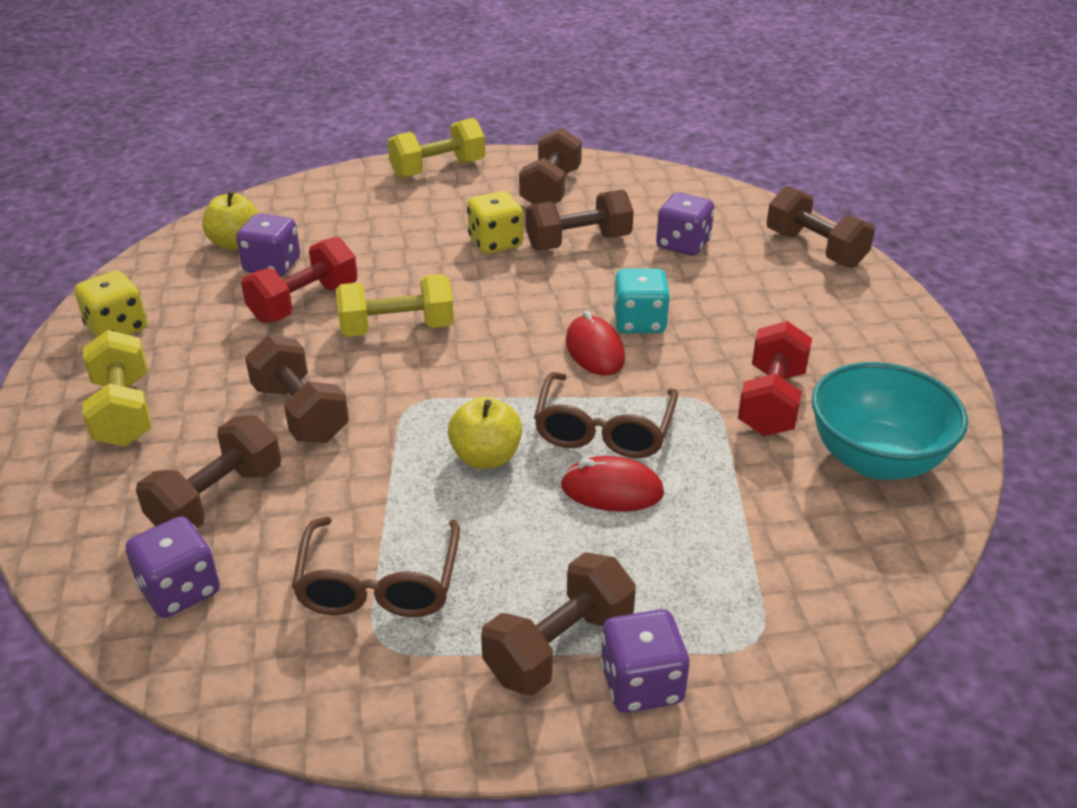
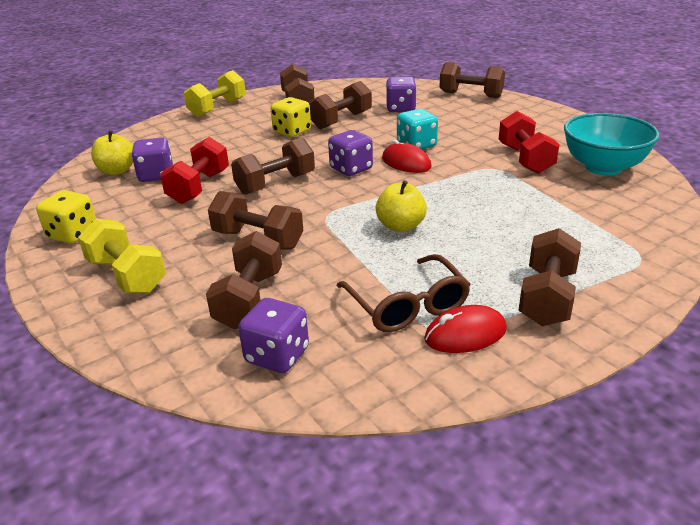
camera: 25 degrees left, 5 degrees down
(397, 329) = (275, 184): yellow dumbbell -> brown dumbbell
(604, 430) = (453, 195): brown glasses -> none
(612, 490) = (489, 219): red mouse -> red mouse (465, 334)
(641, 684) = (610, 298): purple dice -> purple dice (351, 169)

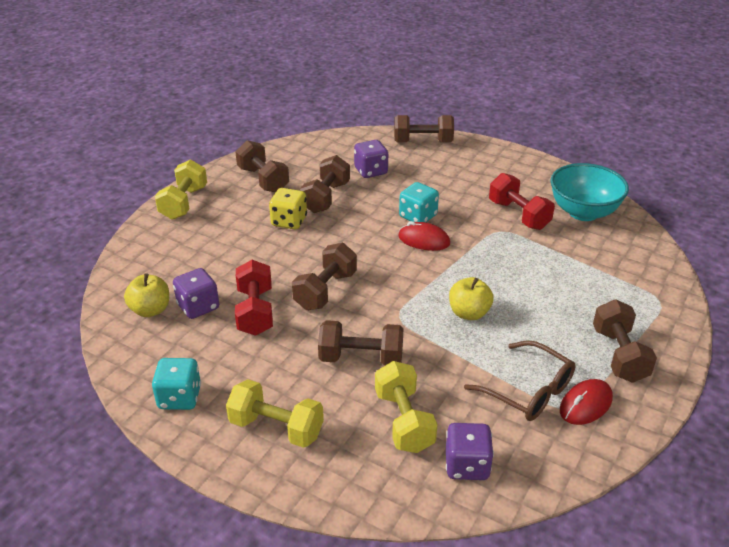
camera: 25 degrees left, 5 degrees up
(73, 234) = (179, 398): yellow dice -> turquoise dice
(249, 299) = (404, 421): brown dumbbell -> yellow dumbbell
(351, 169) = (380, 257): purple dice -> none

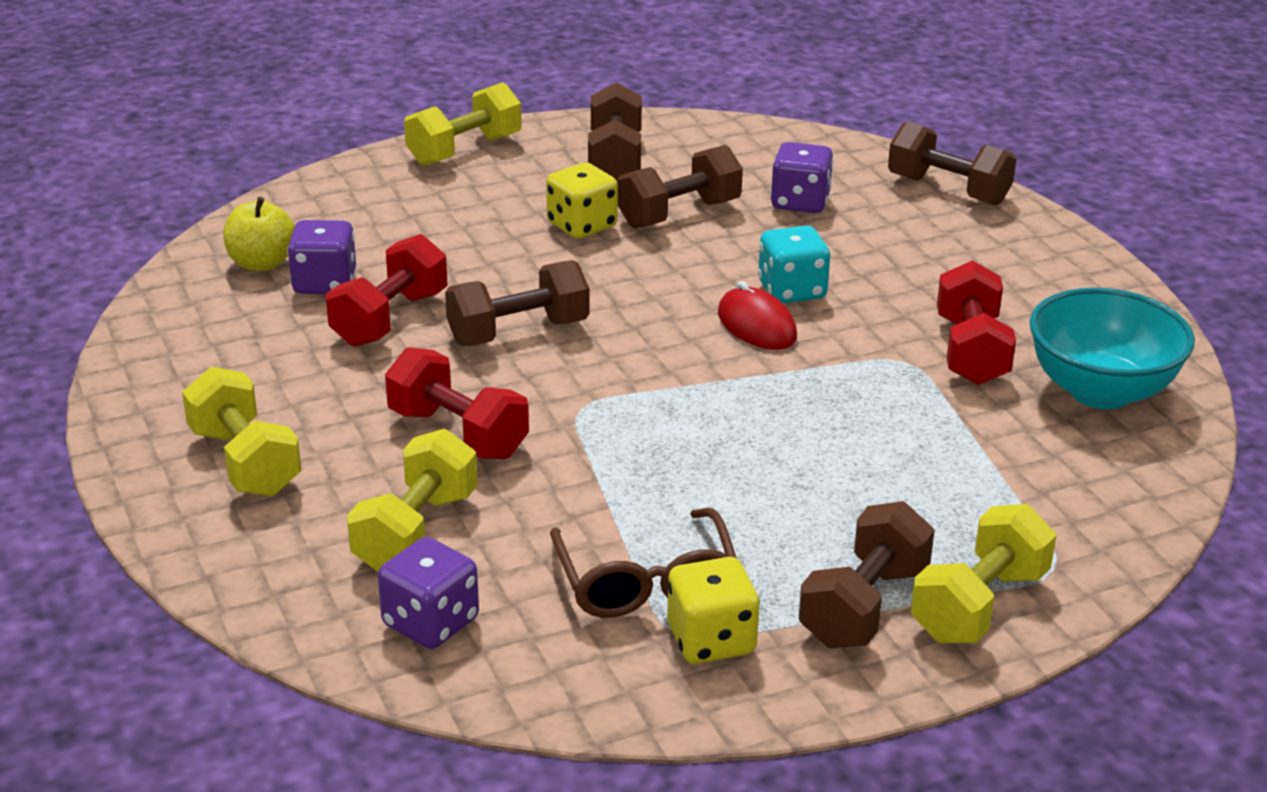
camera: 35 degrees right, 5 degrees down
(179, 398) = (175, 376): turquoise dice -> none
(361, 358) = (458, 433): brown dumbbell -> red dumbbell
(469, 313) = (693, 447): yellow apple -> none
(585, 405) = (711, 640): red mouse -> yellow dice
(655, 331) = (979, 605): none -> yellow dumbbell

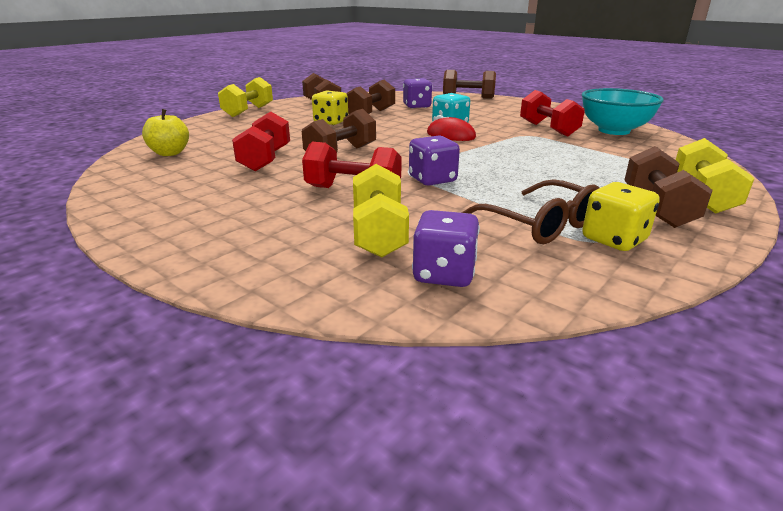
camera: 25 degrees left, 5 degrees down
(245, 462) = (228, 226): yellow dumbbell -> none
(325, 283) = (214, 154): purple dice -> purple dice (432, 179)

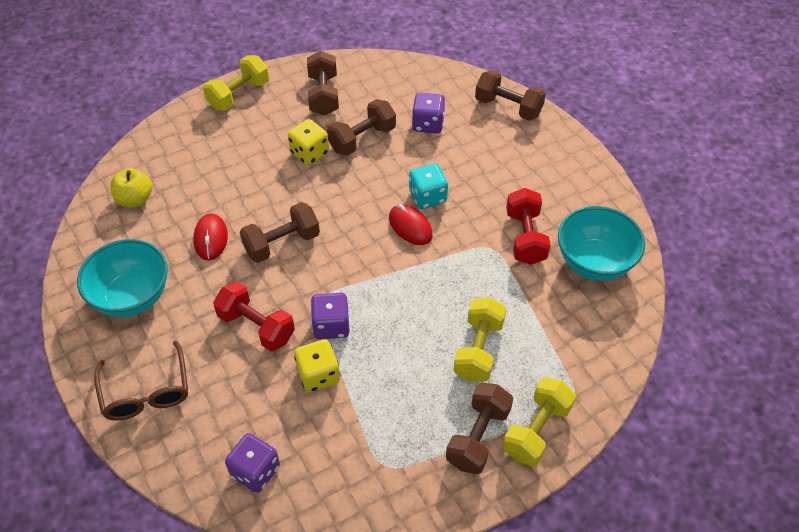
camera: 20 degrees right, 25 degrees up
(191, 195) = (132, 297): none -> turquoise bowl
(265, 159) = (211, 238): red dumbbell -> red mouse
(379, 233) = (241, 404): yellow dumbbell -> yellow dumbbell (478, 349)
(540, 224) = (365, 430): brown glasses -> brown glasses (146, 392)
(614, 239) = (401, 469): yellow dice -> yellow dice (318, 375)

